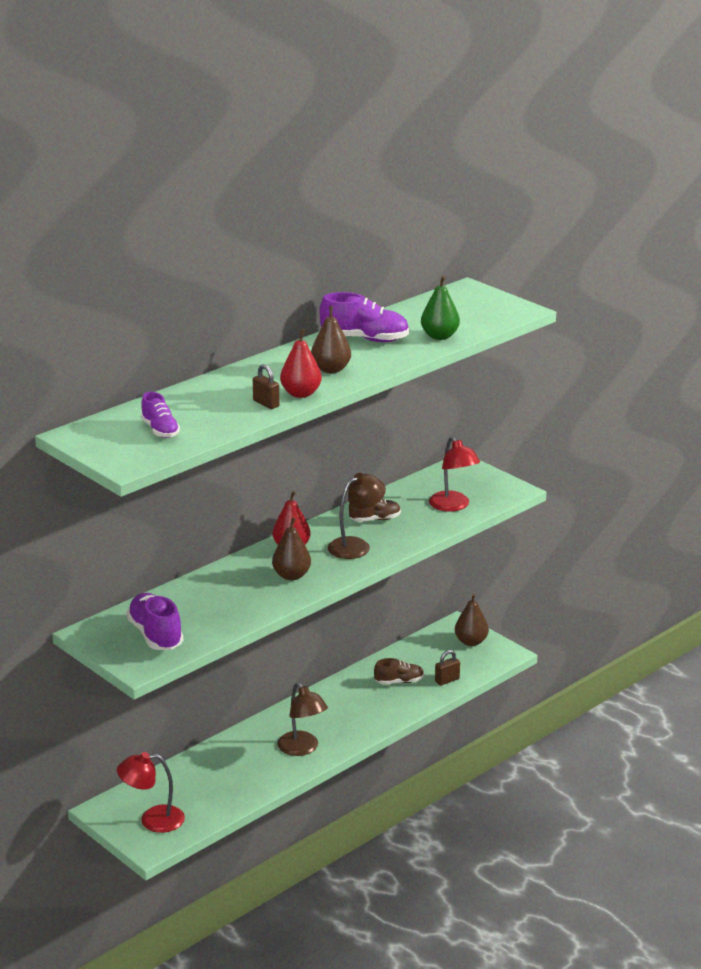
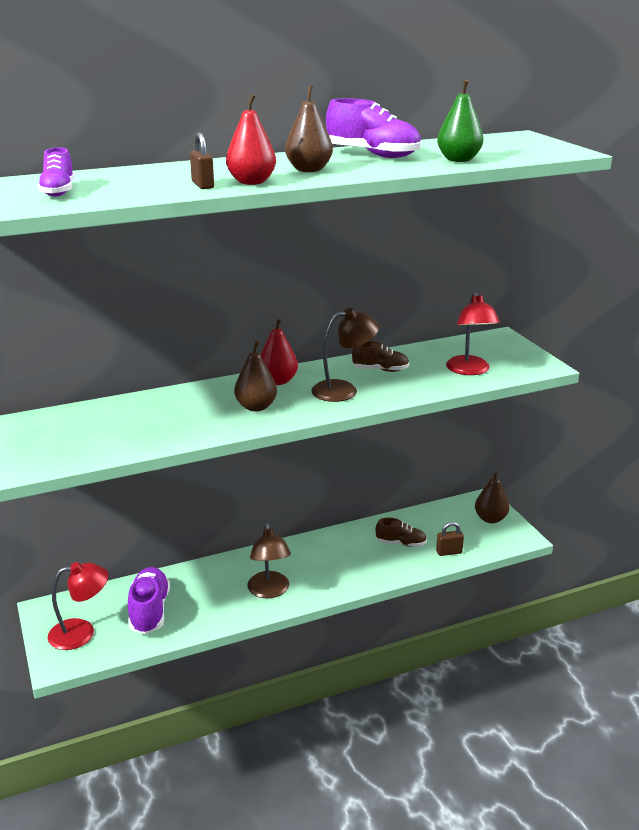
camera: 20 degrees right, 0 degrees up
(153, 820) = (81, 633): red lamp -> red lamp turned 150 degrees clockwise
(155, 635) = (70, 439): purple shoe -> purple shoe (149, 611)

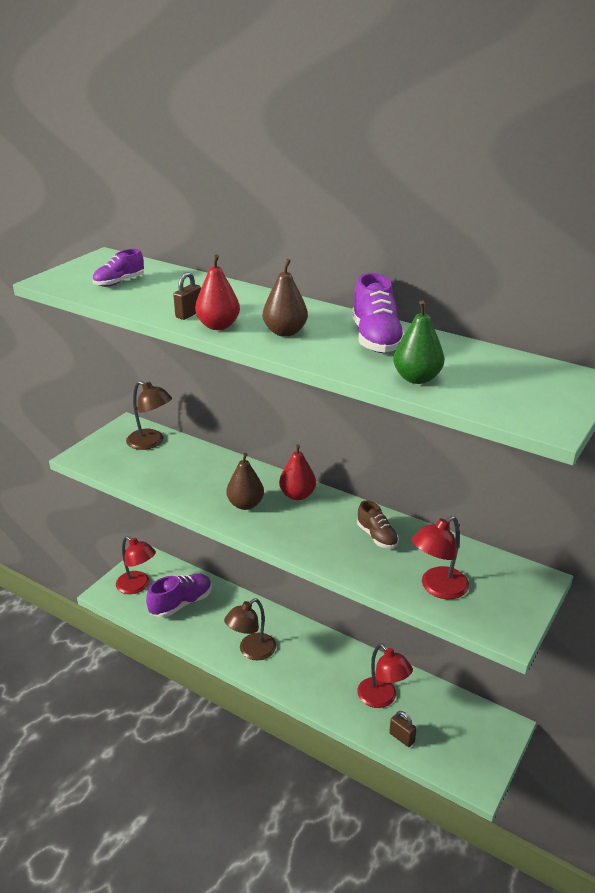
camera: 55 degrees right, 5 degrees up
(344, 390) = (318, 533): brown lamp -> brown lamp (151, 442)
(401, 543) = (382, 698): brown shoe -> red lamp
(490, 519) = (482, 745): brown pear -> none

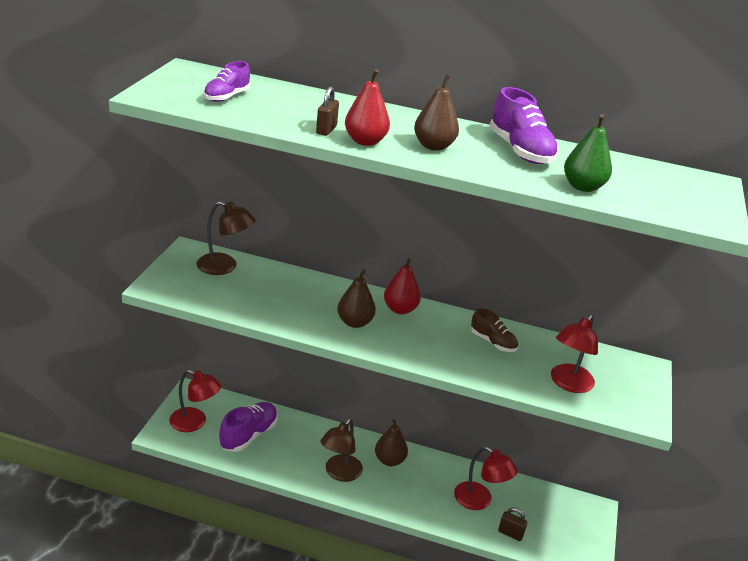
camera: 20 degrees left, 0 degrees up
(305, 645) = (389, 460): none -> brown pear

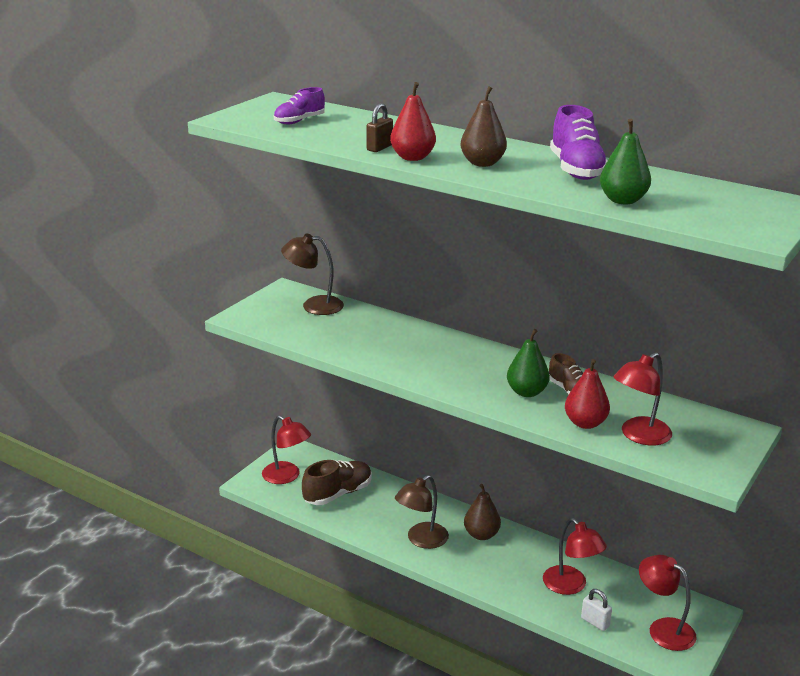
camera: 20 degrees right, 5 degrees down
(224, 267) = (314, 305): brown lamp -> brown lamp turned 150 degrees clockwise
(248, 435) = (338, 494): purple shoe -> brown shoe
(355, 322) = (425, 362): brown pear -> none
(400, 309) = (480, 354): red pear -> red pear (585, 423)
(457, 347) = (526, 392): none -> green pear
(510, 533) = (595, 622): brown padlock -> white padlock
(565, 530) = (663, 629): none -> red lamp

